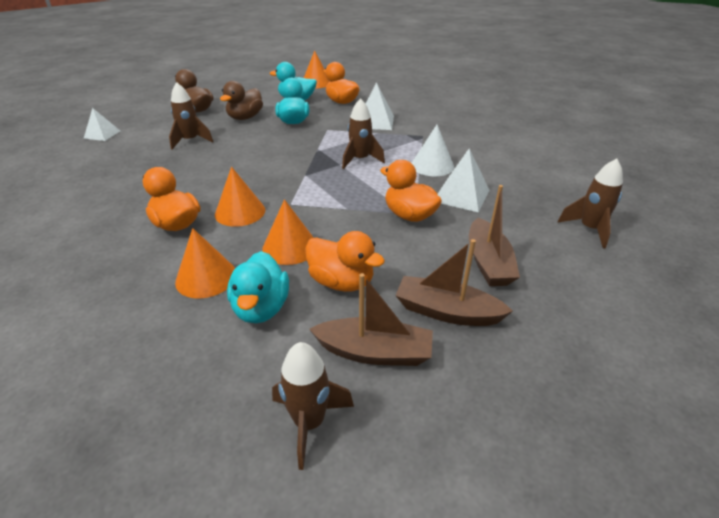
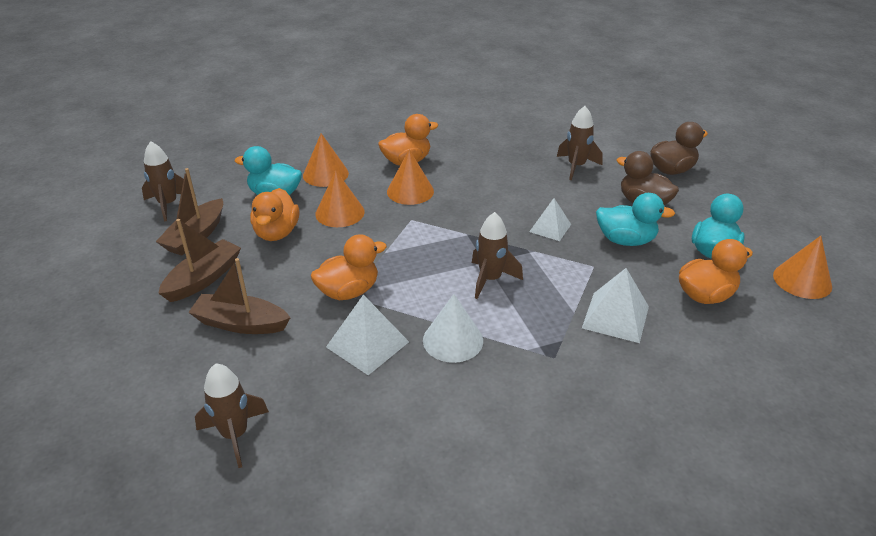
camera: 105 degrees right, 0 degrees up
(102, 134) = (604, 119): white pyramid -> white pyramid (550, 228)
(341, 282) = (277, 233): orange duck -> orange duck turned 45 degrees counterclockwise

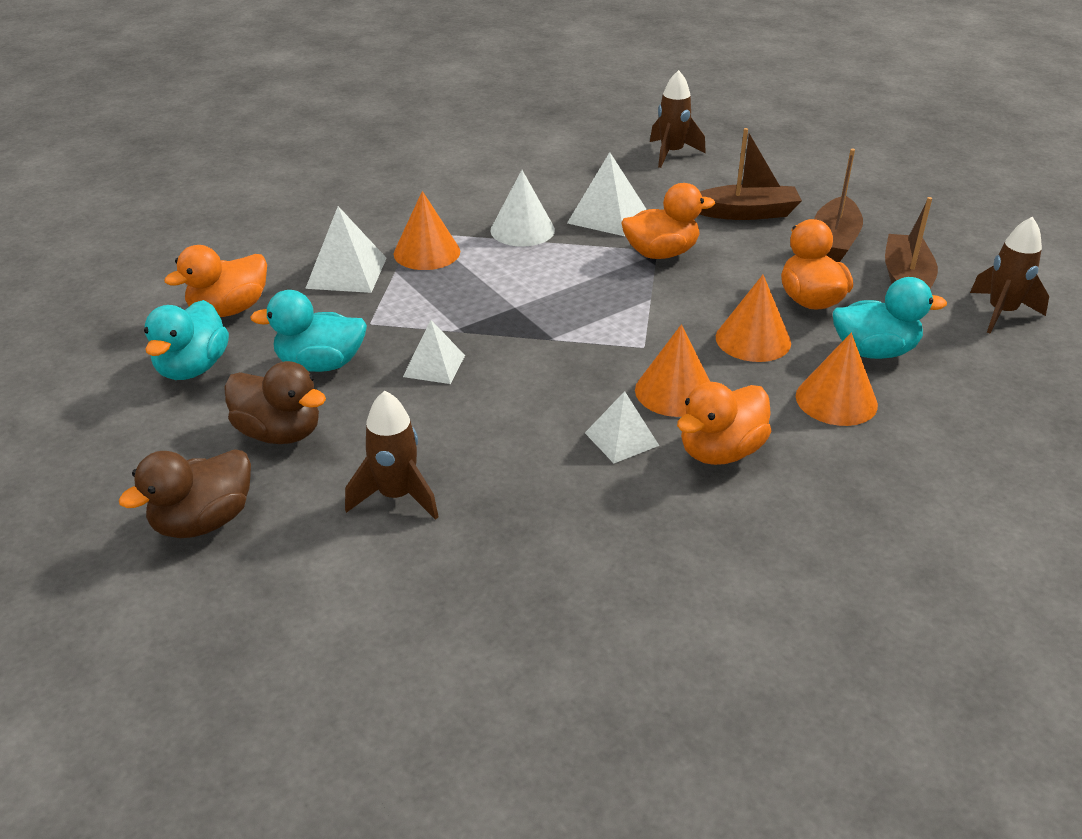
camera: 165 degrees right, 0 degrees up
(348, 291) = (661, 253): orange duck -> orange duck turned 150 degrees counterclockwise
(453, 173) = (621, 439): none -> white pyramid
(490, 279) = (501, 288): brown rocket -> none
(802, 280) = (86, 346): orange cone -> orange cone (427, 252)

